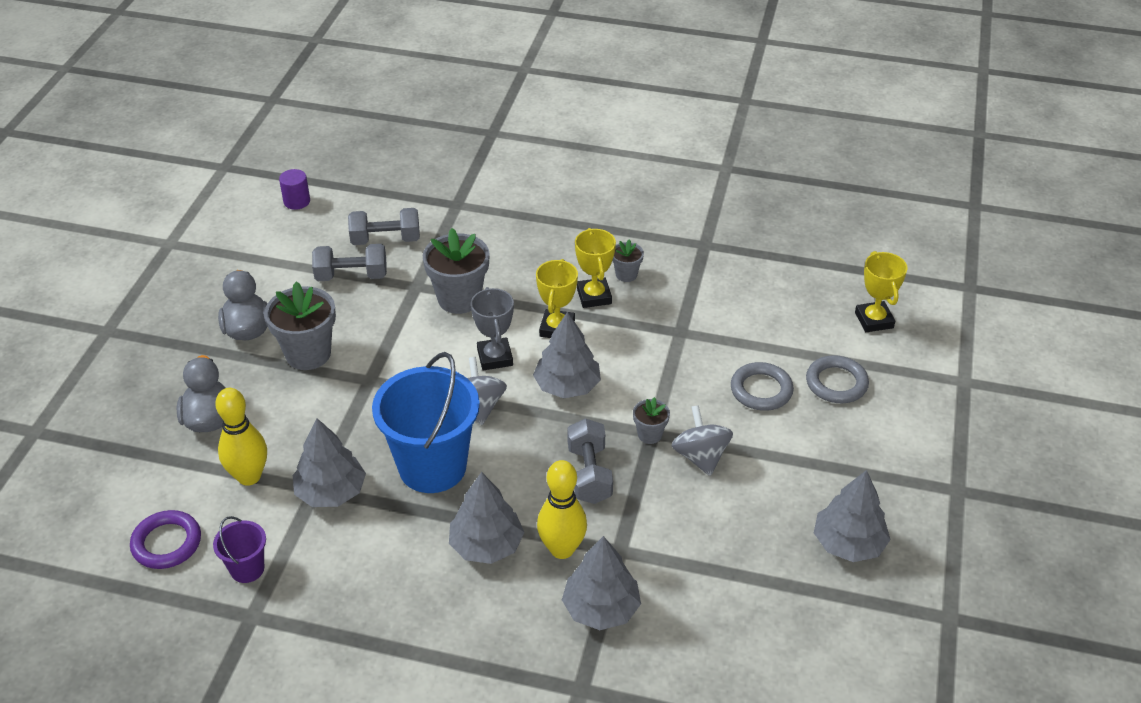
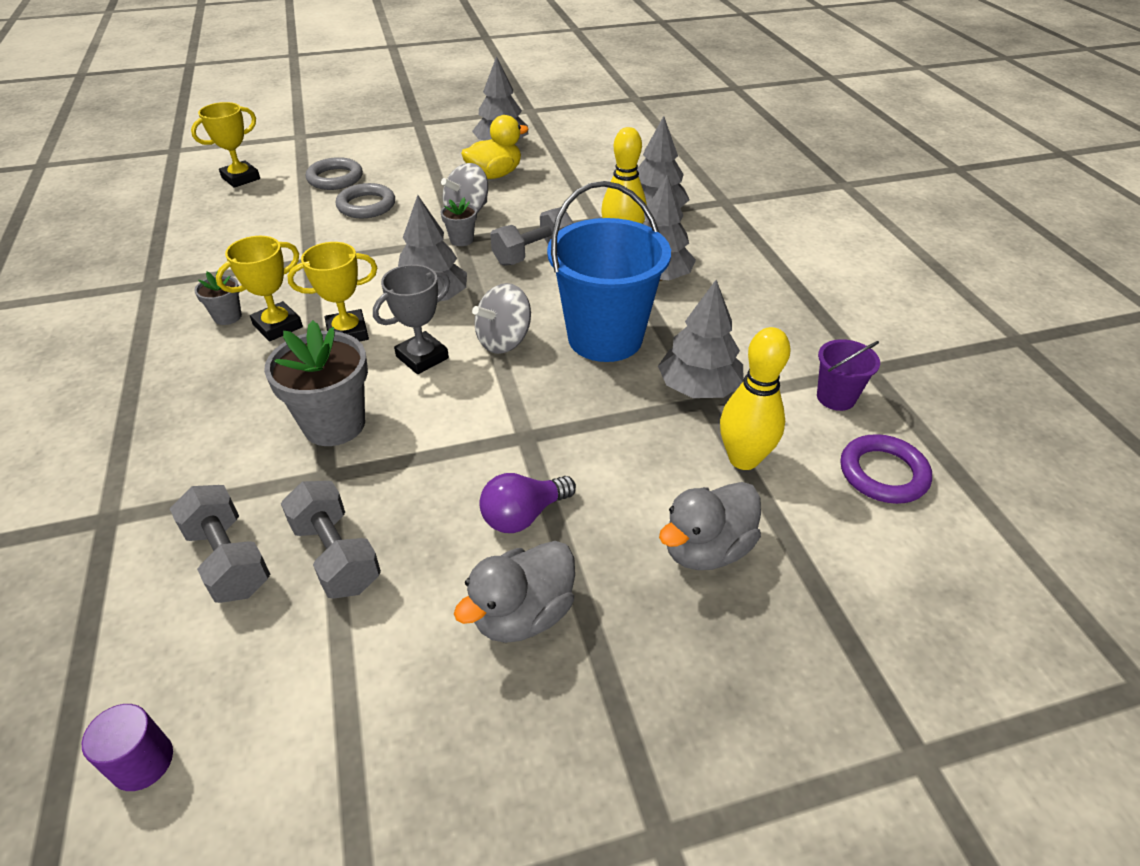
camera: 120 degrees left, 0 degrees up
(308, 354) = (523, 515): grey flower pot -> purple light bulb
(772, 508) = (495, 175): none -> yellow duck

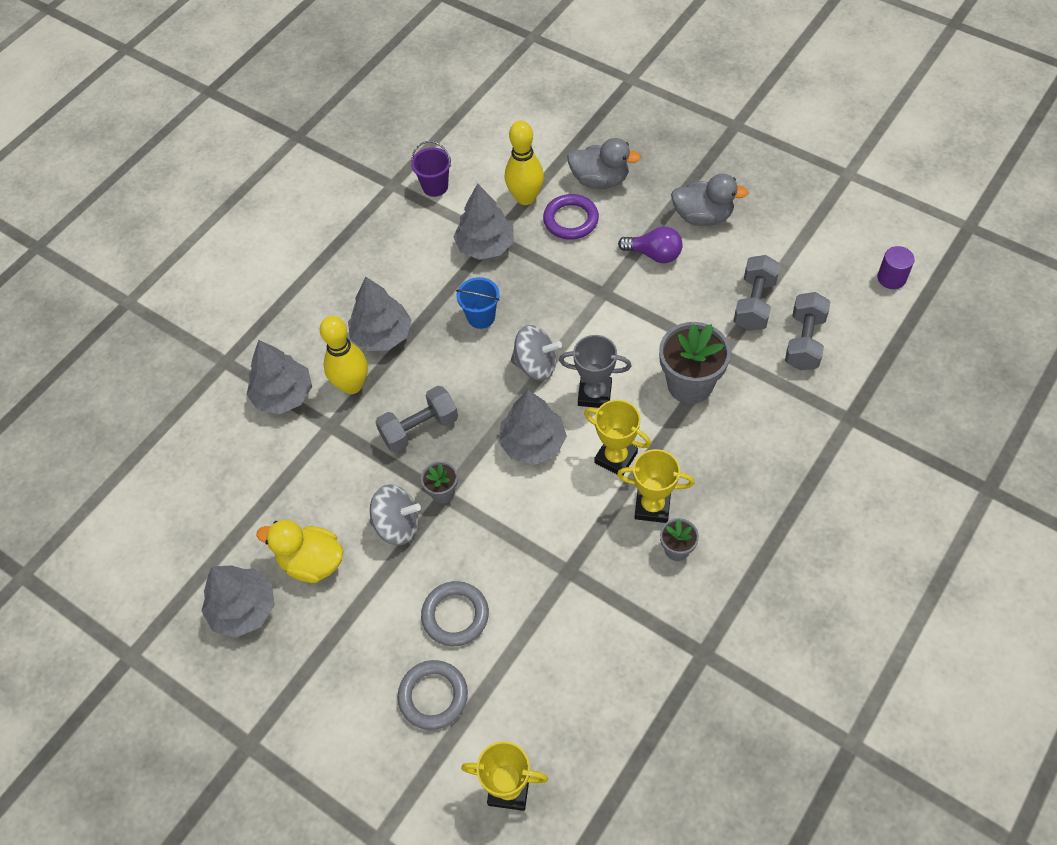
camera: 125 degrees left, 15 degrees up
(533, 254) = (419, 428): grey dumbbell -> grey dumbbell turned 45 degrees counterclockwise
(605, 338) = (481, 317): blue bucket -> blue bucket, size x0.47
(883, 473) = (482, 145): purple ring -> purple ring (571, 220)

